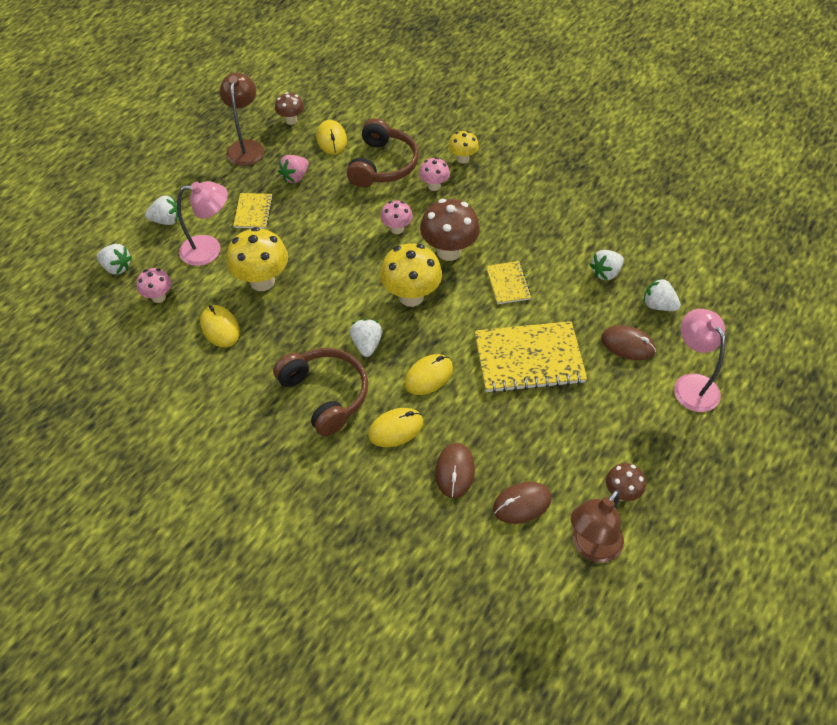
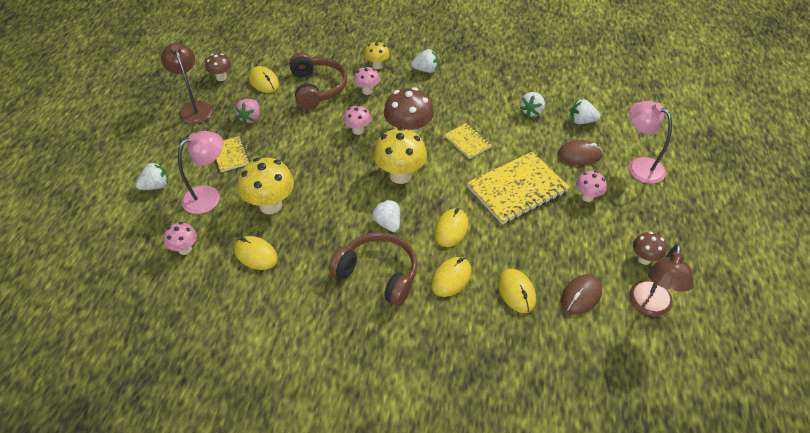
camera: 25 degrees left, 5 degrees down
(117, 267) = (131, 238): white strawberry -> white strawberry (426, 70)
(454, 471) = (516, 292): brown mouse -> yellow mouse
(603, 397) = (587, 197): none -> pink mushroom

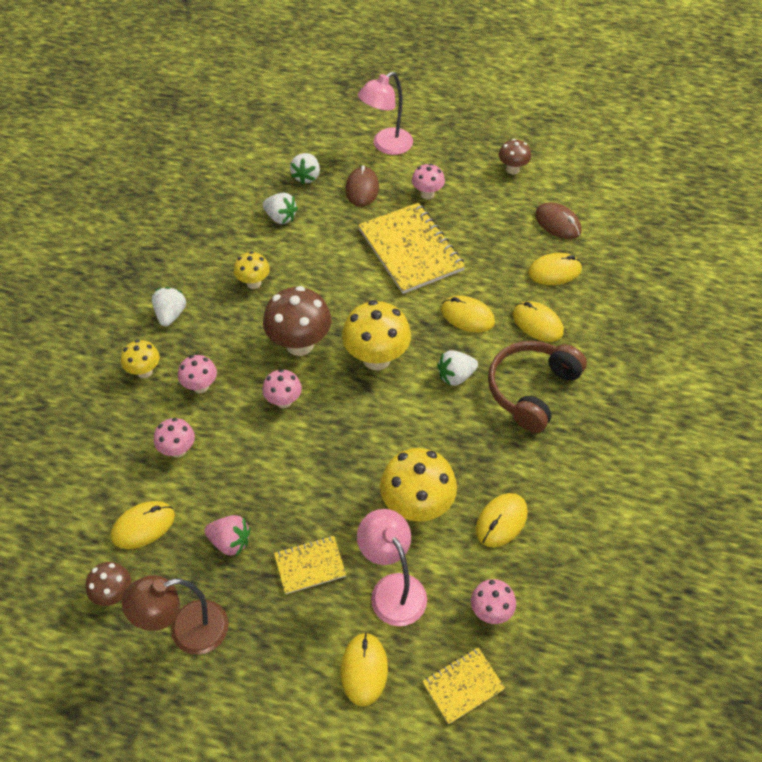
camera: 85 degrees left, 5 degrees up
(156, 186) = (364, 670): white strawberry -> yellow mouse
(317, 88) = (178, 450): brown headphones -> pink mushroom
(462, 105) = (254, 283): none -> yellow mushroom
(467, 142) = (325, 285): yellow notebook -> yellow notebook (463, 686)
(650, 306) = (569, 178): brown lamp -> none

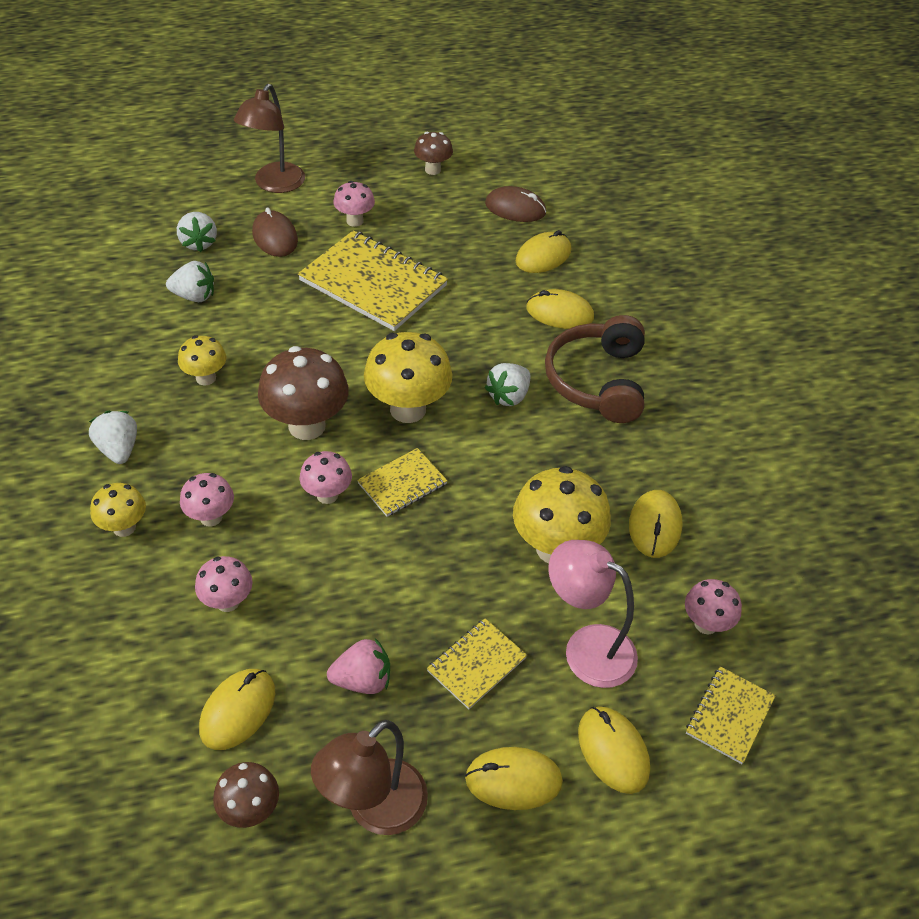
camera: 30 degrees left, 5 degrees down
(339, 413) = (402, 484): none -> yellow notebook
(386, 146) = (274, 184): pink lamp -> brown lamp
(467, 316) = (481, 330): yellow mouse -> yellow mouse (513, 780)

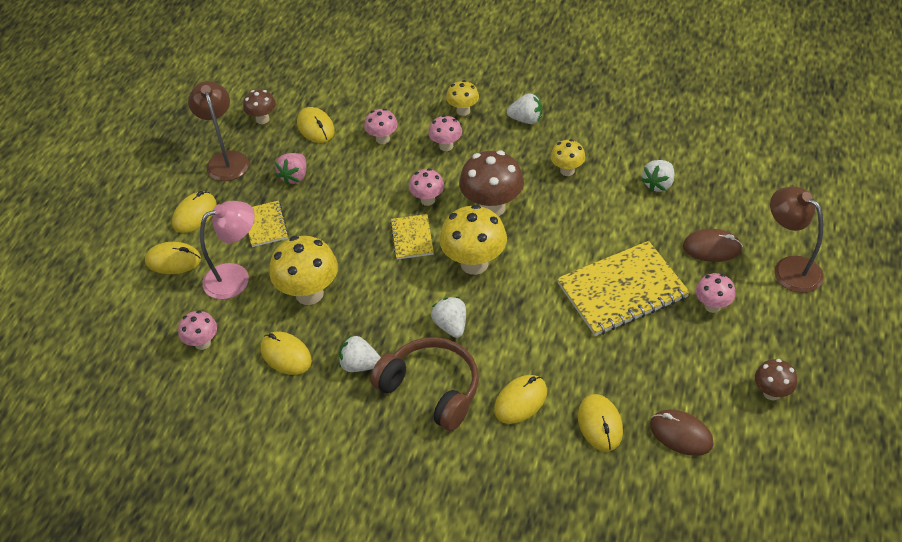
camera: 125 degrees right, 0 degrees up
(199, 243) = (723, 201): white strawberry -> white strawberry (359, 365)
(515, 208) = (681, 434): brown mouse -> brown mouse turned 75 degrees clockwise
(729, 716) = (145, 322): yellow notebook -> none

